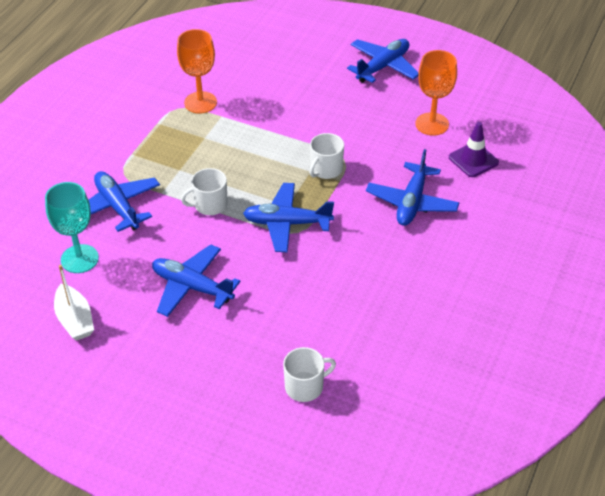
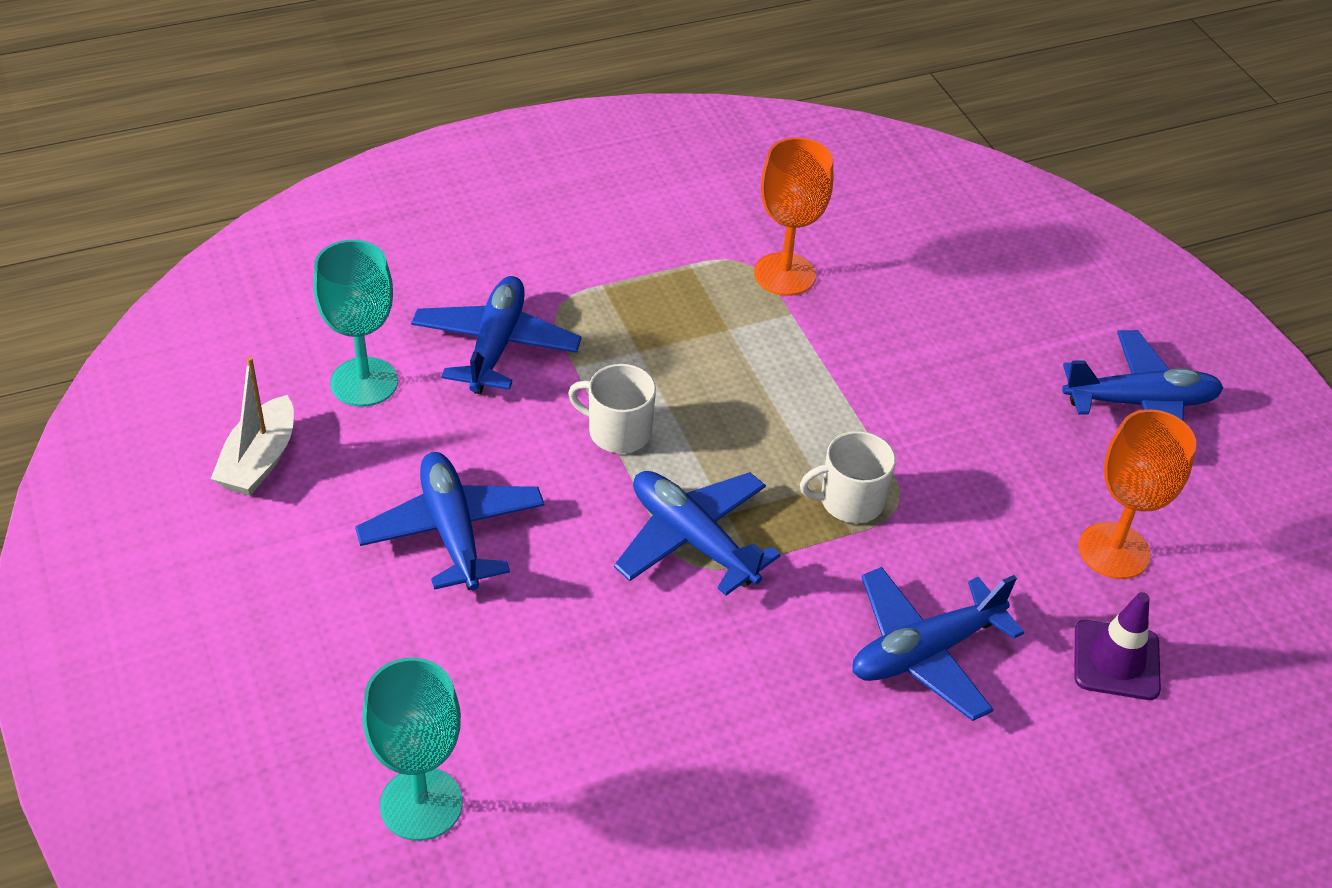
camera: 40 degrees right, 0 degrees up
(305, 386) = (421, 804): white mug -> turquoise goblet

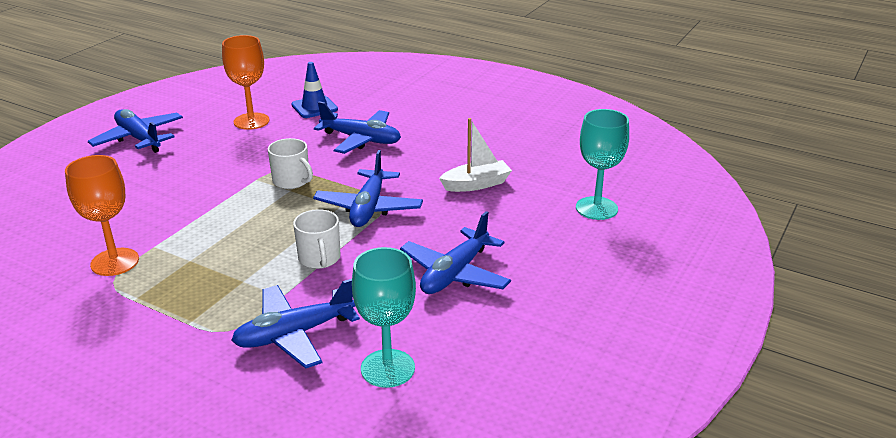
camera: 125 degrees left, 15 degrees down
(259, 460) = (500, 369): white boat -> white boat (476, 184)
(1116, 660) = (314, 107): purple traffic cone -> blue traffic cone

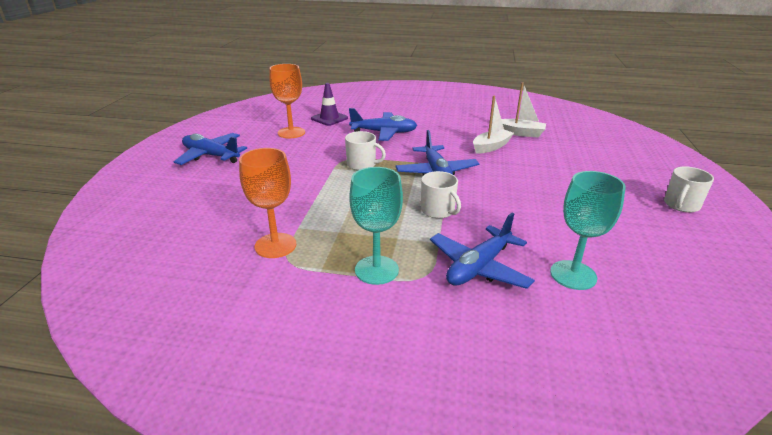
camera: 20 degrees left, 0 degrees up
(314, 107) = (329, 118): blue traffic cone -> purple traffic cone
(455, 273) = (542, 202): blue plane -> none
(539, 170) = (520, 133): none -> white boat
(596, 208) = (580, 148): turquoise goblet -> turquoise goblet (376, 270)
(634, 316) = (681, 205): none -> white mug

